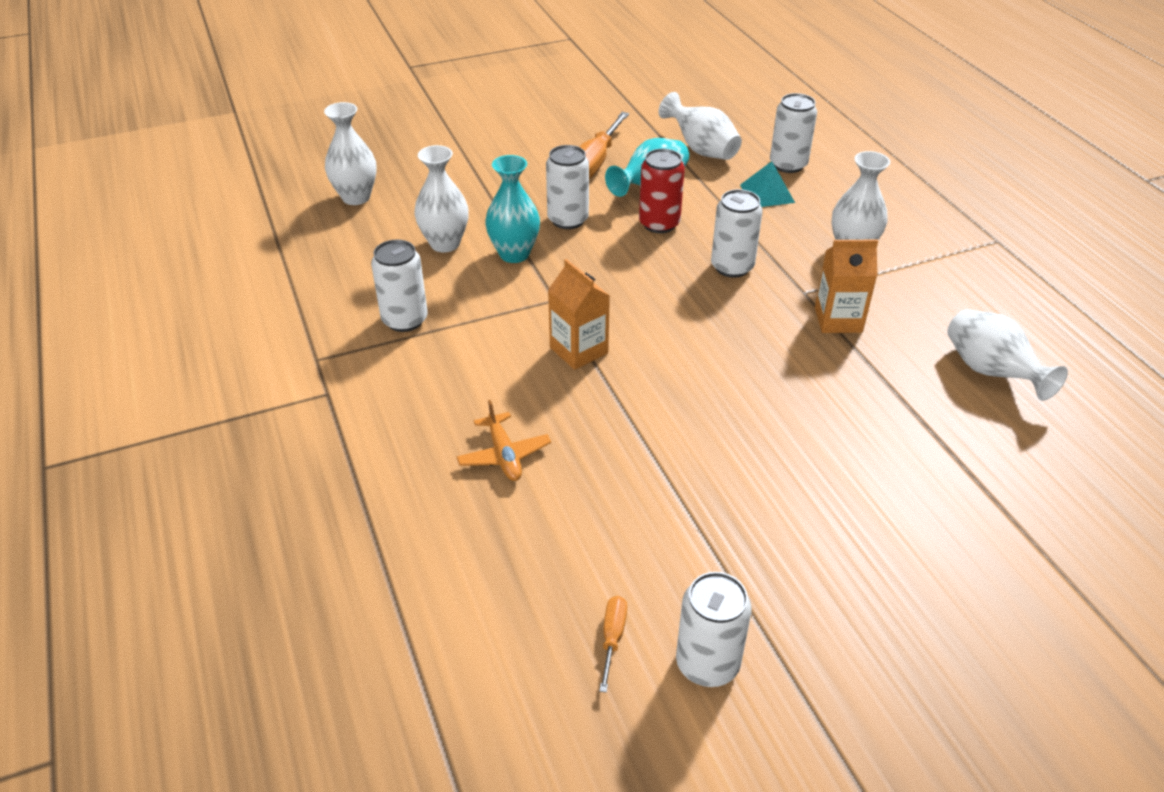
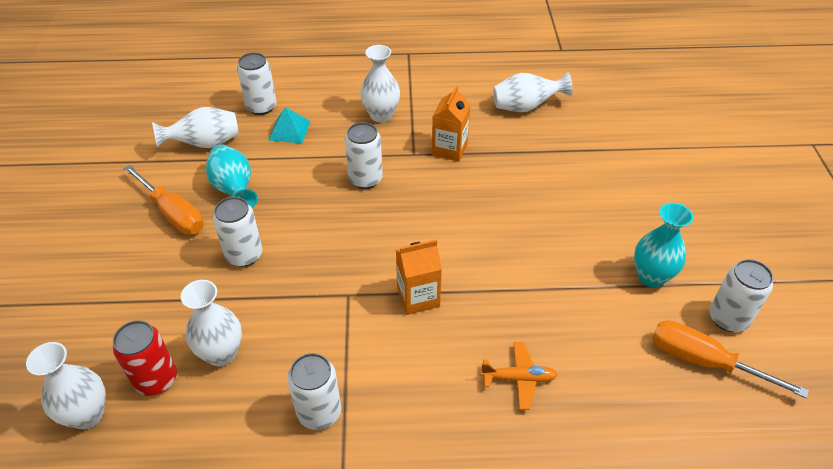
camera: 70 degrees left, 5 degrees up
(514, 254) = (270, 305): turquoise vase -> turquoise vase (651, 277)
(612, 637) = (703, 361): orange screwdriver -> orange screwdriver, size x2.05
(659, 224) = (287, 201): red can -> red can (156, 379)

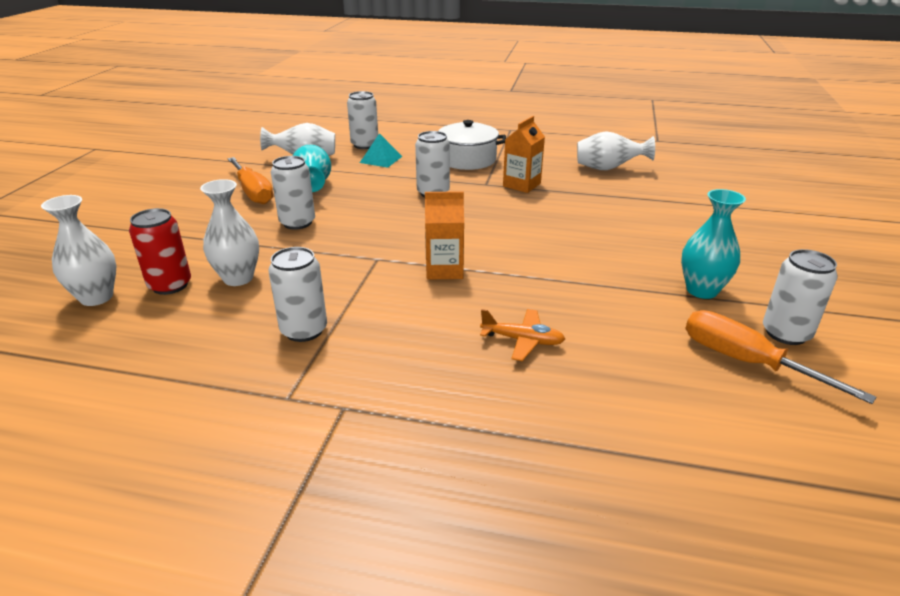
camera: 15 degrees right, 15 degrees down
(381, 115) = (467, 160): white vase -> white pot

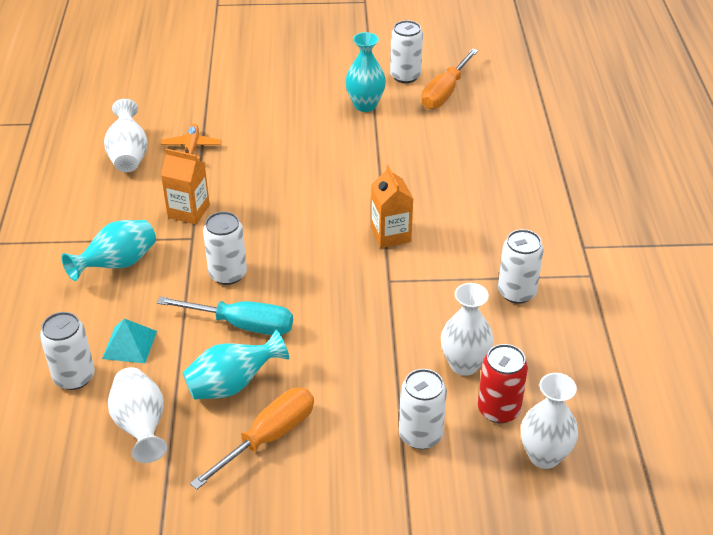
camera: 105 degrees left, 10 degrees up
(297, 223) = (337, 363): white can -> white can (420, 435)
(370, 194) = (243, 325): none -> turquoise screwdriver
(467, 160) = (118, 264): white pot -> turquoise vase
(522, 340) = (470, 180): orange plane -> orange plane (191, 148)

